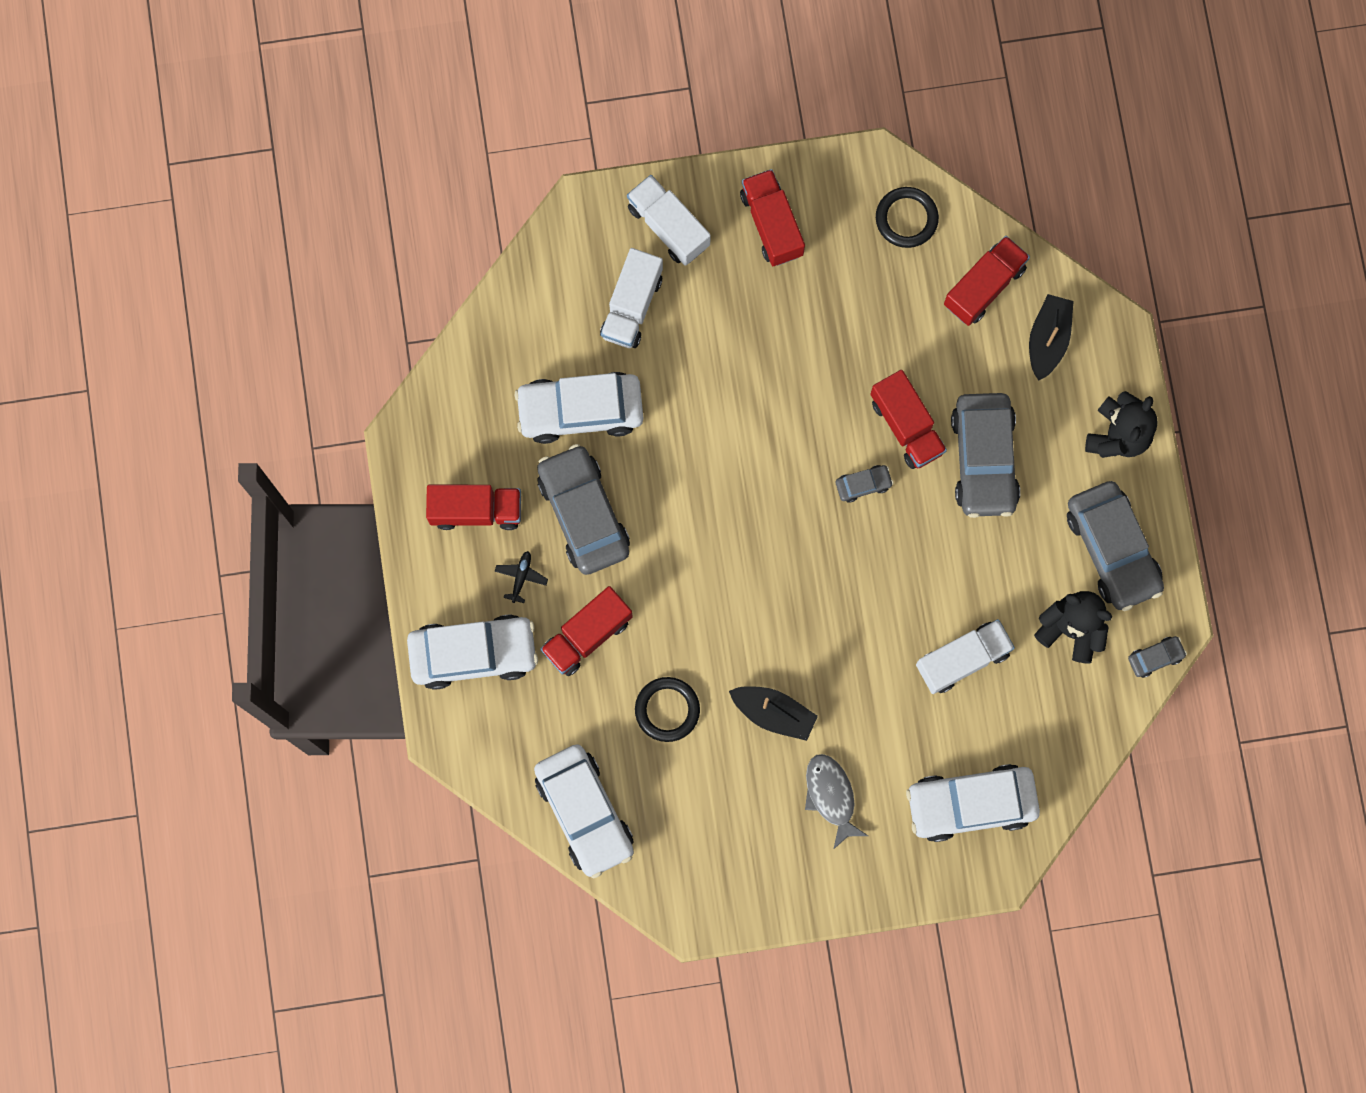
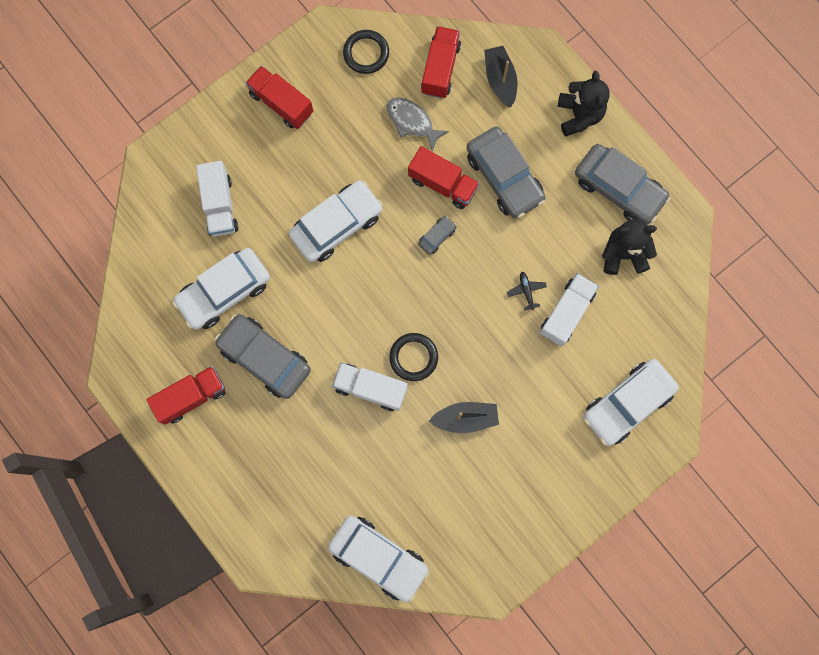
camera: 30 degrees left, 0 degrees up
(473, 653) = (243, 493): white car -> white car (337, 225)
(521, 577) = (247, 424): black plane -> black plane (526, 291)
(587, 635) = (313, 437): red truck -> none
(667, 710) = (394, 456): black ring -> black ring (413, 357)
(668, 226) = (215, 141): white truck -> white truck (370, 388)
(831, 796) = (534, 451): grey fish -> grey fish (412, 122)
(1155, 657) = (687, 242): grey car -> none

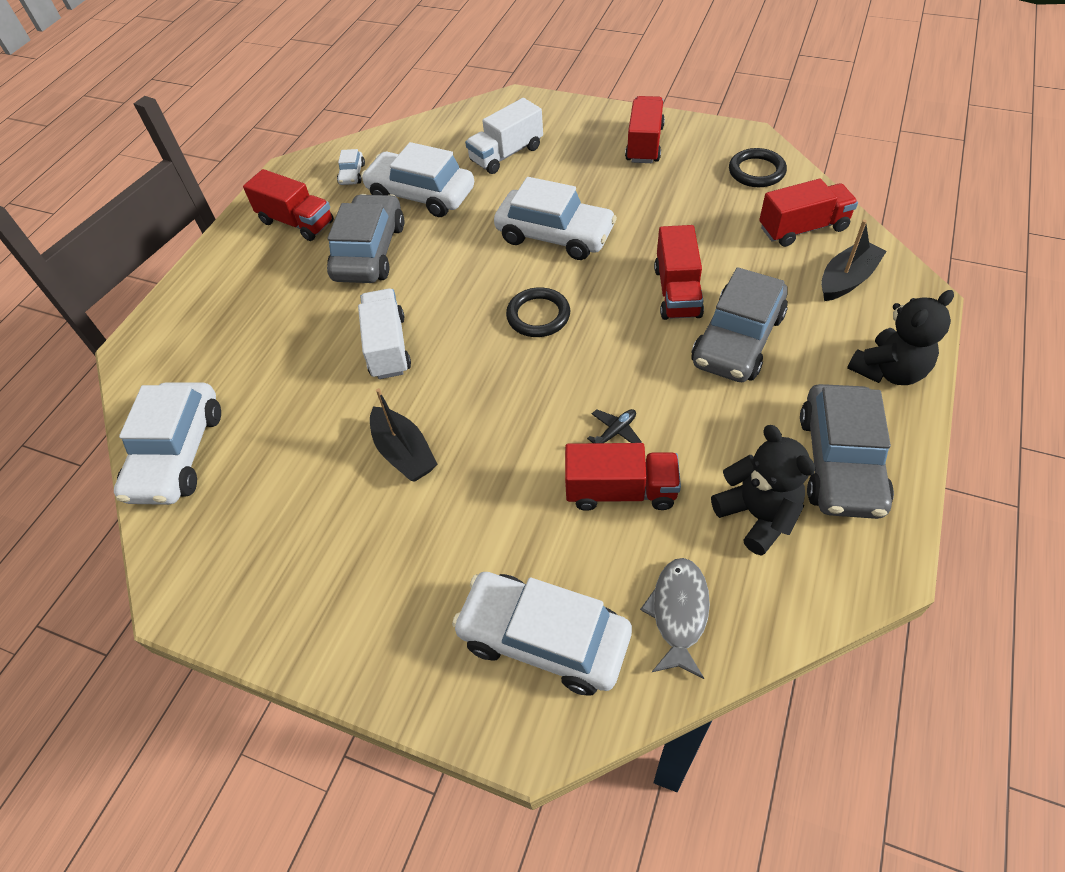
camera: 65 degrees right, 25 degrees down
(159, 330) = (352, 174): none -> white car
(412, 122) = (721, 236): grey fish -> grey fish (678, 613)
(413, 357) = (450, 366): black ring -> black ring (538, 315)
(437, 236) = (611, 316): grey car -> none
(566, 313) = (620, 491): white truck -> red truck

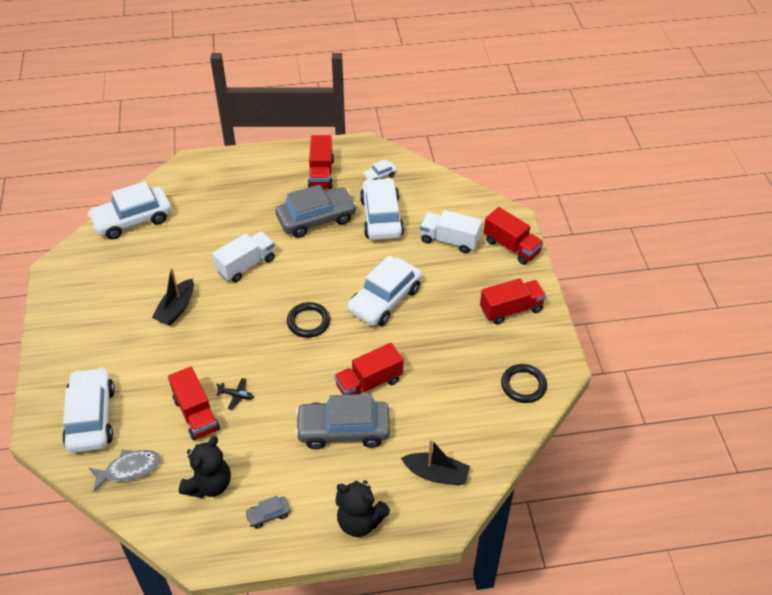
camera: 55 degrees right, 5 degrees down
(555, 235) = (384, 300): white car -> white car turned 45 degrees clockwise
(803, 228) = (476, 433): red truck -> red truck (511, 247)
(840, 462) = (268, 515): grey car -> grey car, size x0.44

